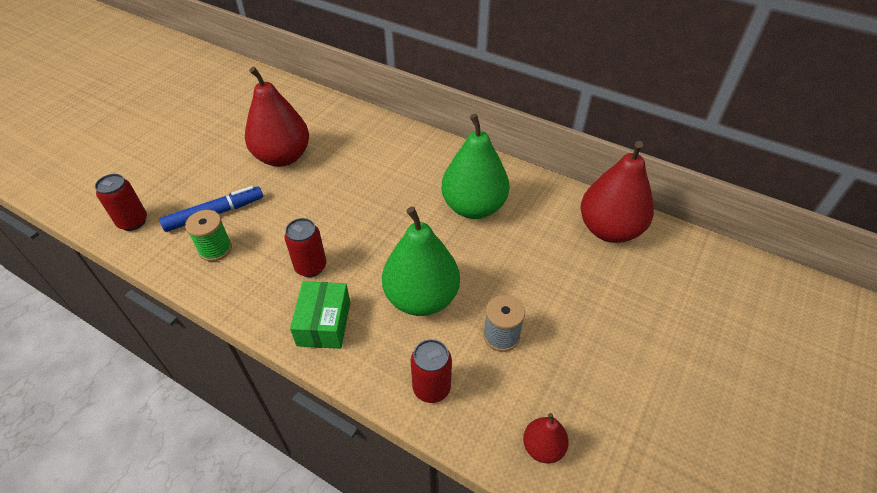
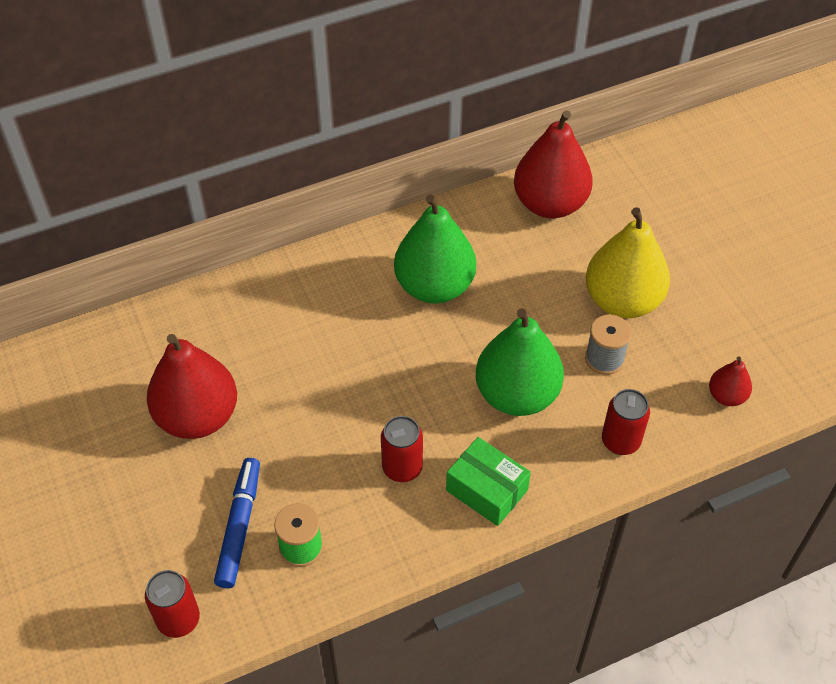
camera: 55 degrees left, 5 degrees up
(568, 319) = (622, 300): none -> yellow pear

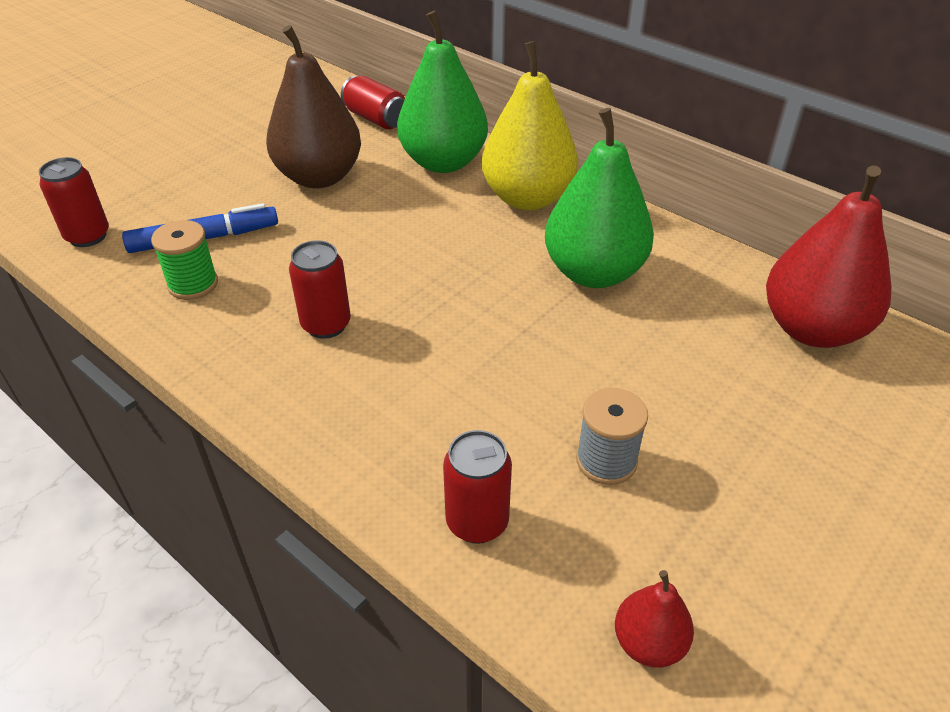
camera: 65 degrees right, 10 degrees down
(127, 344) = (376, 119): none -> red can
(197, 416) = (319, 177): red pear -> brown pear
(486, 490) = (328, 405): green box -> none
(516, 394) = (487, 389): green pear -> green pear (443, 162)
(622, 300) = (722, 451): yellow pear -> yellow pear (528, 198)

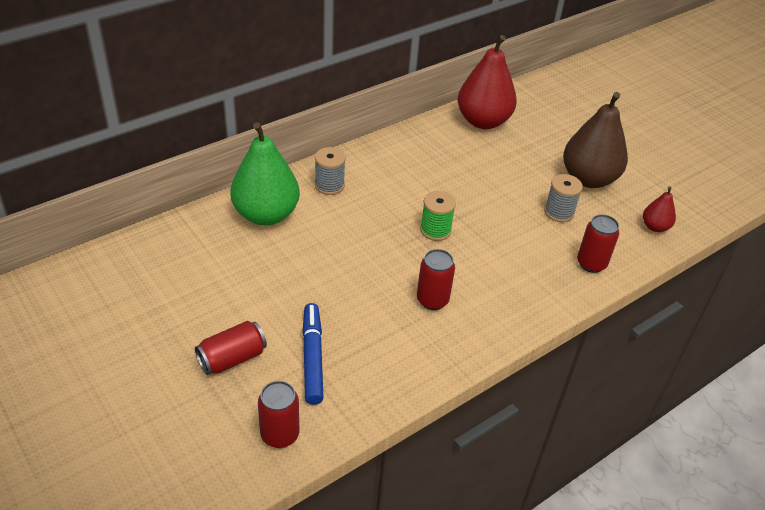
camera: 80 degrees left, 0 degrees up
(193, 284) = (369, 366): green spool -> green spool (435, 230)
(319, 177) = (254, 283): brown pear -> brown pear (588, 179)
(376, 119) = (181, 239): red can -> red can (232, 358)
(528, 198) = (329, 185): yellow pear -> grey spool
(594, 273) = (416, 178): green pear -> none

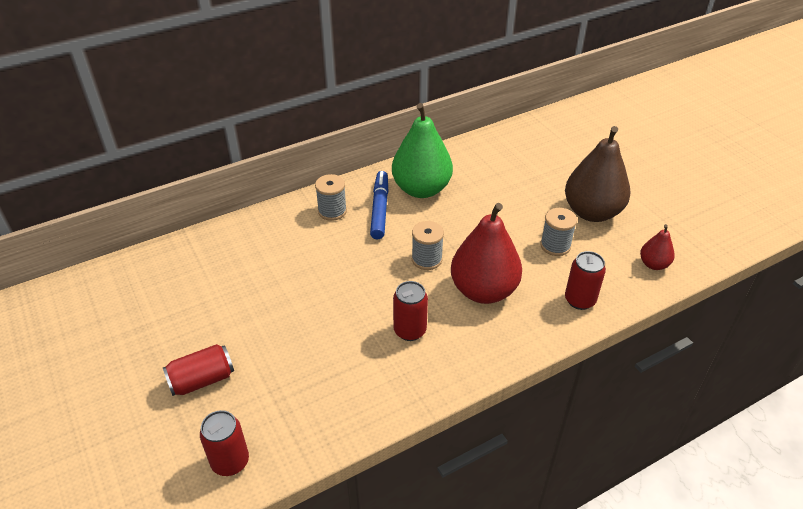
camera: 10 degrees right, 0 degrees up
(266, 214) = (266, 237): green pear -> green pear (421, 189)
(312, 357) = (279, 383): blue marker -> blue marker (380, 209)
(435, 230) = (427, 259): green spool -> grey spool
(483, 121) = (495, 152): red pear -> red pear (483, 290)

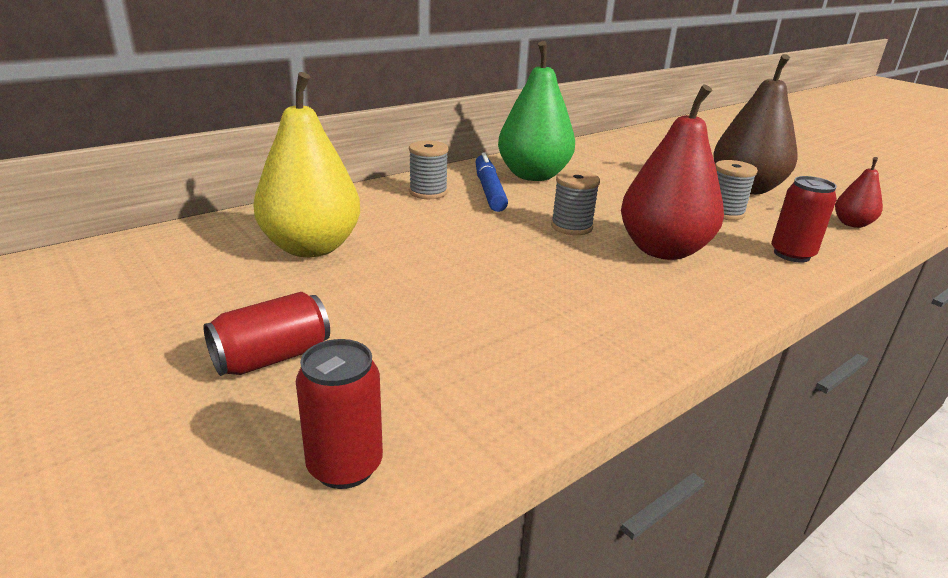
camera: 10 degrees left, 15 degrees down
(238, 276) = (311, 247): none -> yellow pear
(410, 330) = (585, 289): red can -> none

